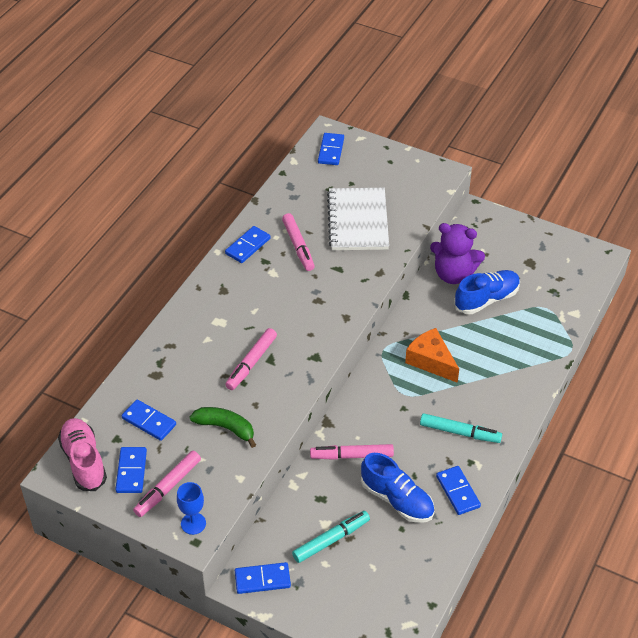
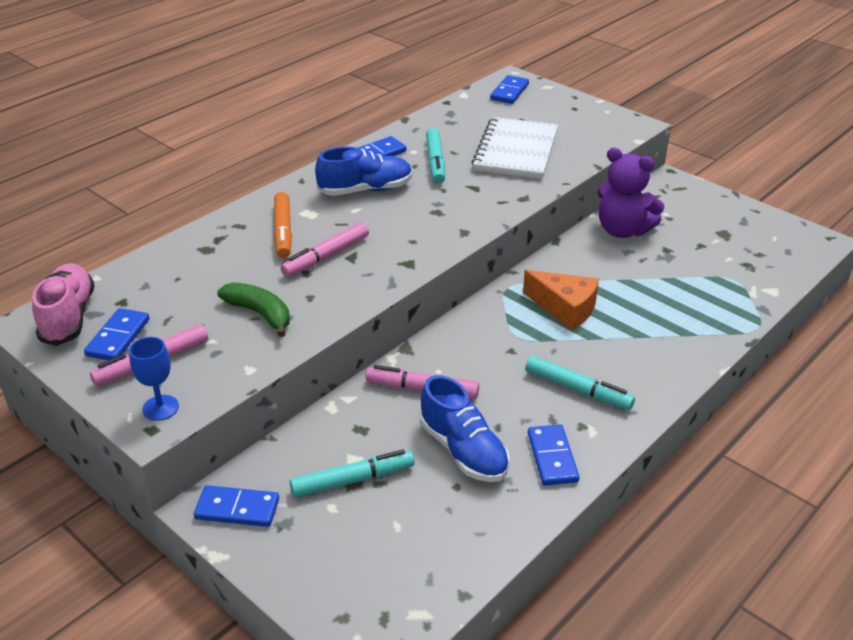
camera: 15 degrees right, 10 degrees down
(149, 421) = (171, 292): blue domino -> none
(207, 344) = (283, 231): none -> orange marker
(298, 246) = (435, 162): pink marker -> turquoise marker
(431, 361) = (565, 308): orange cheese -> orange cheese turned 150 degrees clockwise
(486, 299) = (657, 260): blue shoe -> blue shoe (365, 190)

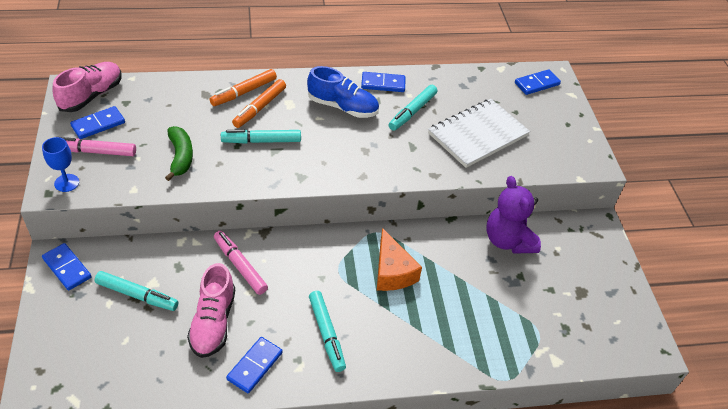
camera: 35 degrees right, 10 degrees up
(247, 227) = (244, 92): none -> orange marker
(326, 256) = (261, 141): pink marker -> turquoise marker
(463, 450) = (213, 322): blue shoe -> pink shoe

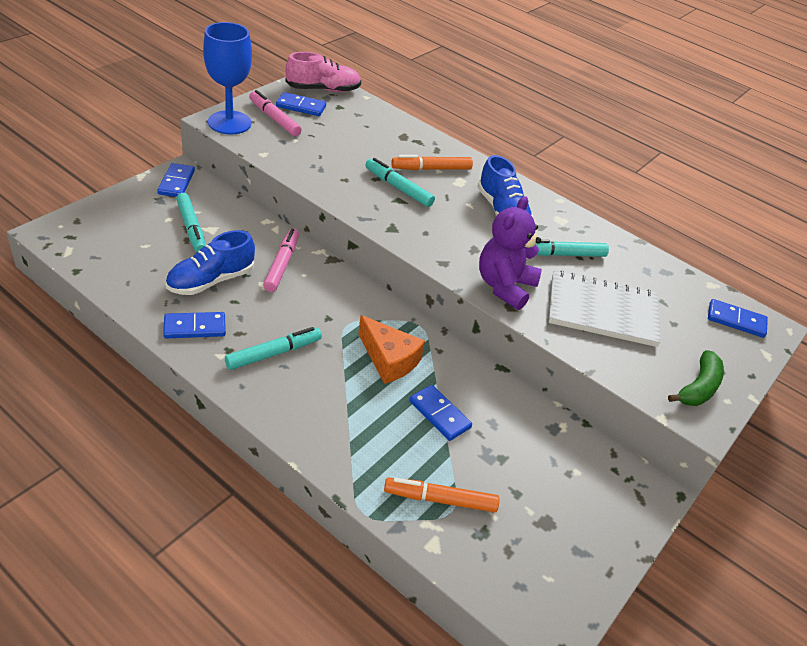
camera: 45 degrees right, 5 degrees down
(66, 183) = (229, 123): blue goblet -> blue goblet, size x1.91
(180, 157) = (324, 158): green banana -> green banana (698, 388)
(213, 322) = (211, 280): pink shoe -> blue shoe
(244, 92) = (434, 153): orange marker -> orange marker (440, 500)
(327, 334) = (273, 353): turquoise marker -> turquoise marker turned 150 degrees counterclockwise
(383, 84) = (566, 220): blue domino -> blue domino (439, 414)
(392, 272) = (389, 359): orange cheese -> orange cheese turned 75 degrees counterclockwise
(508, 240) = (532, 425): purple teddy bear -> purple teddy bear (504, 286)

